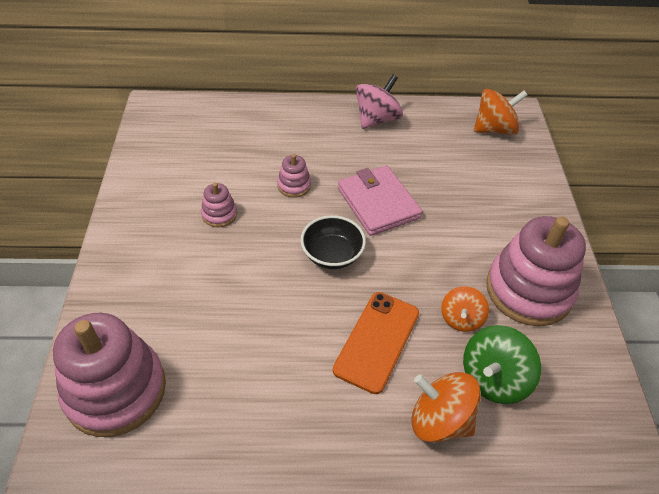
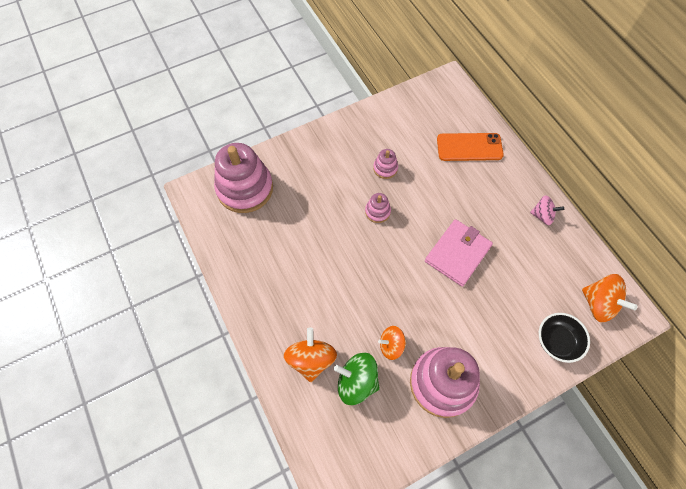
camera: 65 degrees right, 15 degrees up
(294, 185) = (437, 196): pink stacking toy -> pink stacking toy (377, 212)
(332, 255) = (394, 246): black bowl -> black bowl (557, 341)
(377, 119) = (542, 215): pink spinning top -> pink spinning top, size x0.65
(377, 341) = (345, 301): orange phone -> orange phone (469, 147)

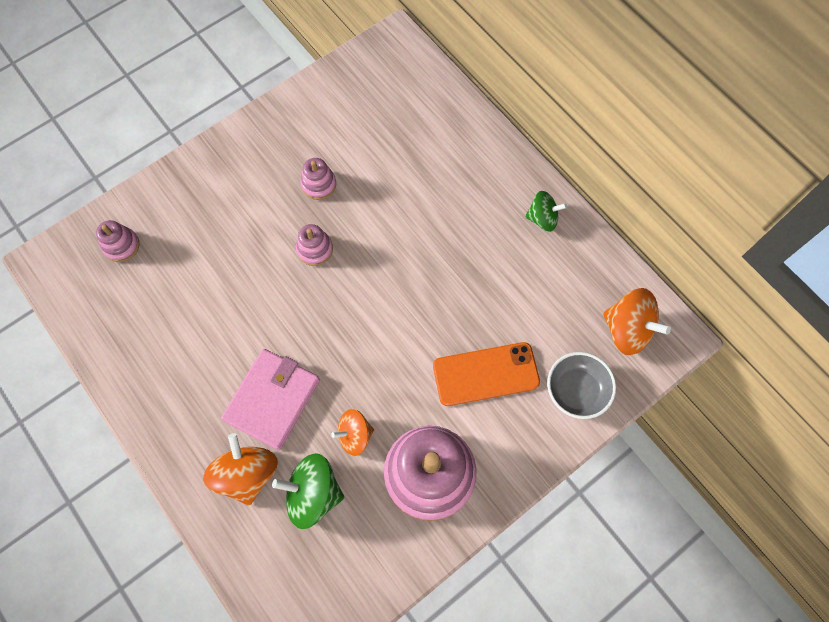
camera: 10 degrees left, 5 degrees up
(245, 188) = (121, 245): pink stacking toy -> pink stacking toy, size x0.44
(457, 254) = (432, 291): pink wallet -> pink wallet (272, 400)
(469, 147) = (433, 135): orange phone -> orange phone (485, 374)
(542, 215) = (542, 218): pink spinning top -> green spinning top
(557, 341) = (576, 390): black bowl -> grey bowl

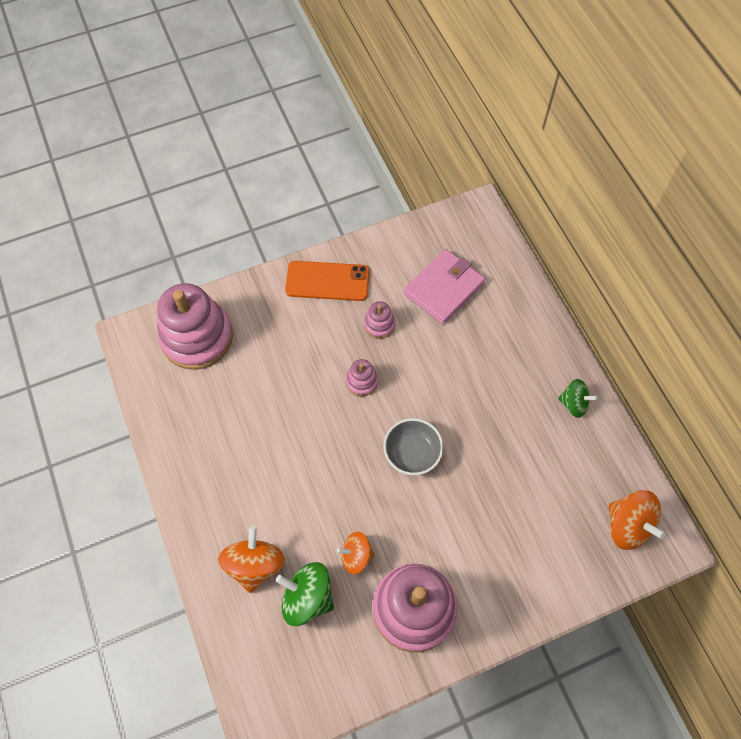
camera: 15 degrees right, 5 degrees down
(121, 245) = (197, 337): pink stacking toy -> pink stacking toy, size x2.25
(272, 400) = (292, 505): pink wallet -> pink wallet (444, 288)
(485, 374) = (487, 532): orange phone -> orange phone (327, 281)
(576, 390) = (566, 569): grey bowl -> grey bowl (412, 453)

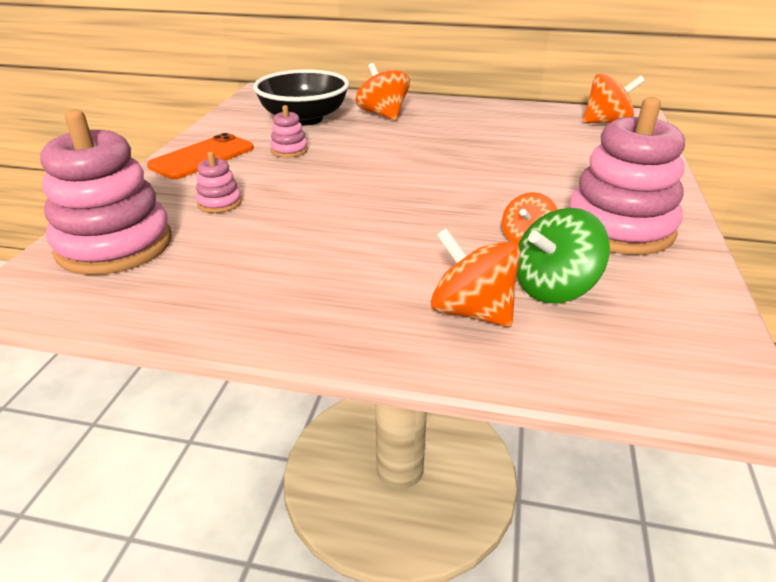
camera: 55 degrees left, 30 degrees down
(362, 381) = (332, 175): pink stacking toy -> pink stacking toy (219, 203)
(412, 453) = (442, 176): grey bowl -> none
(444, 288) = (304, 119): pink wallet -> black bowl
(500, 337) = (383, 114): none -> orange spinning top
(574, 404) = (479, 110): green spinning top -> none

